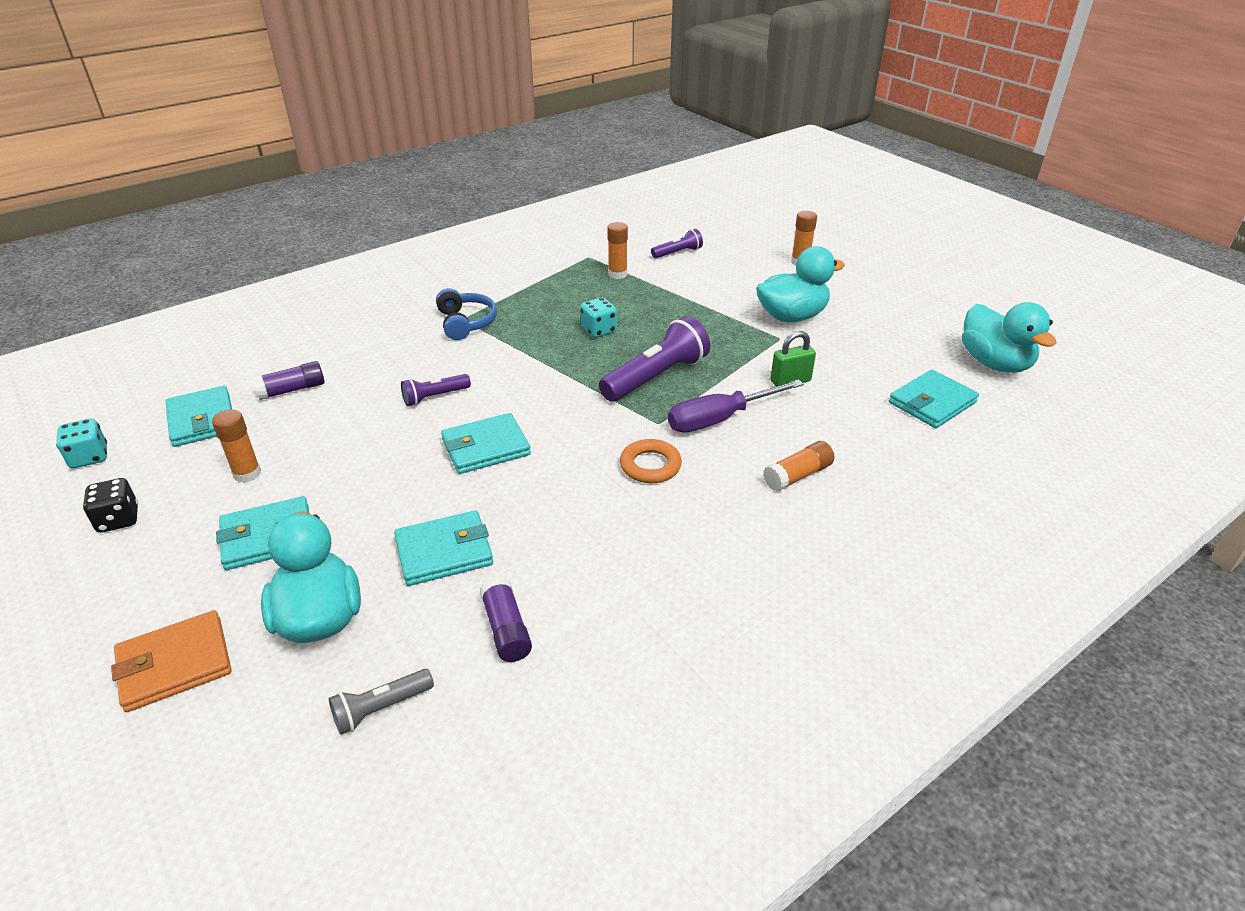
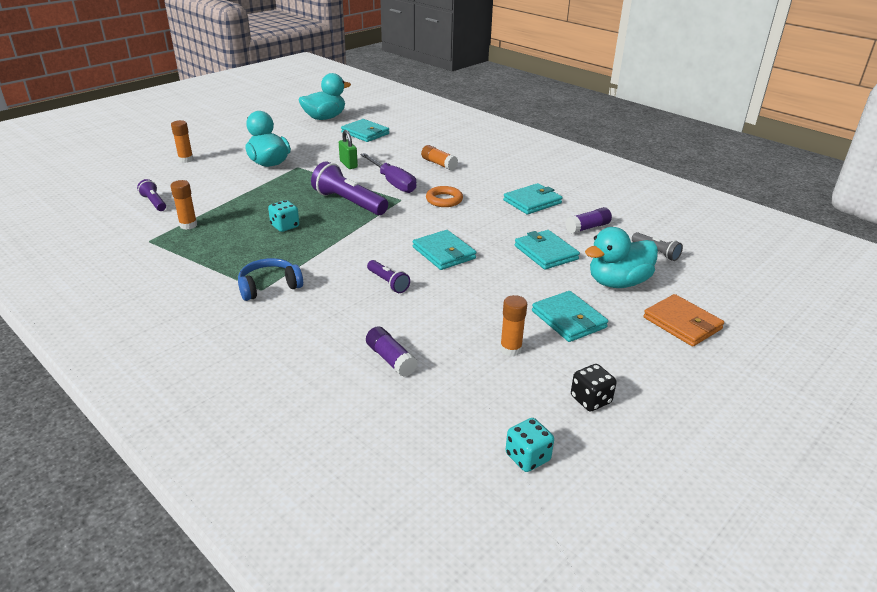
camera: 100 degrees left, 5 degrees down
(202, 420) = (449, 401): turquoise wallet -> turquoise wallet (532, 202)

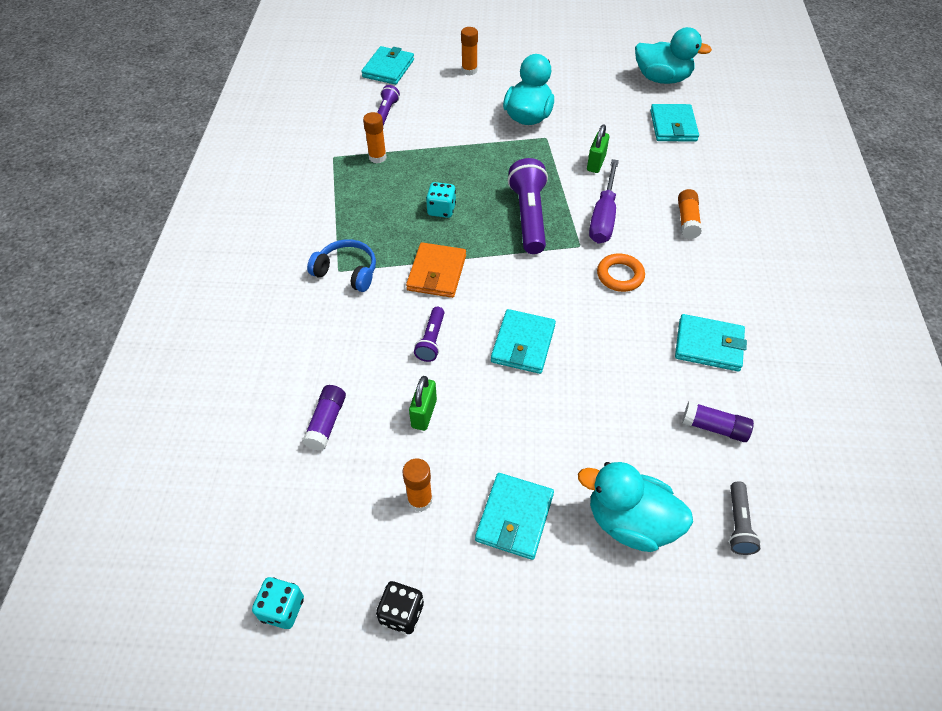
camera: 50 degrees right, 20 degrees up
(443, 314) = (424, 413): none -> green padlock
(545, 252) = (617, 422): turquoise wallet -> turquoise wallet (388, 68)
(682, 323) = (613, 629): orange wallet -> orange wallet (437, 273)

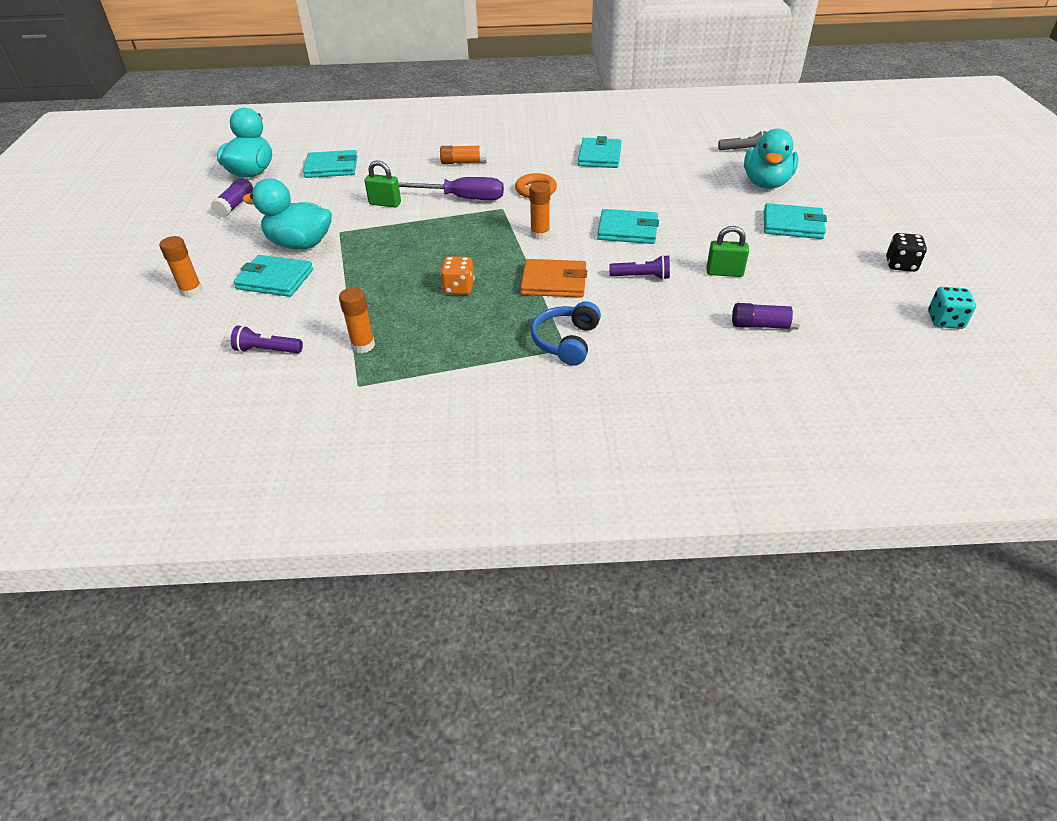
camera: 95 degrees left, 10 degrees down
(388, 68) = (158, 362): turquoise wallet -> turquoise wallet (275, 279)
(420, 500) = (806, 266): orange glue stick -> orange glue stick (540, 234)
(441, 210) = (458, 288): turquoise dice -> orange dice
(529, 217) = (465, 235): purple flashlight -> none
(714, 427) = (673, 156): purple glue stick -> purple glue stick (235, 205)

